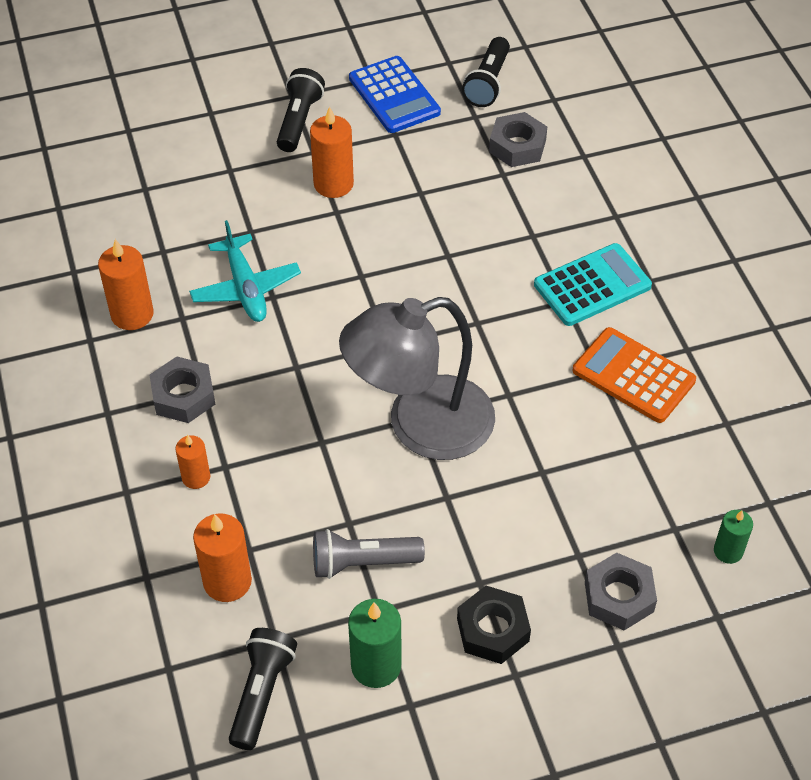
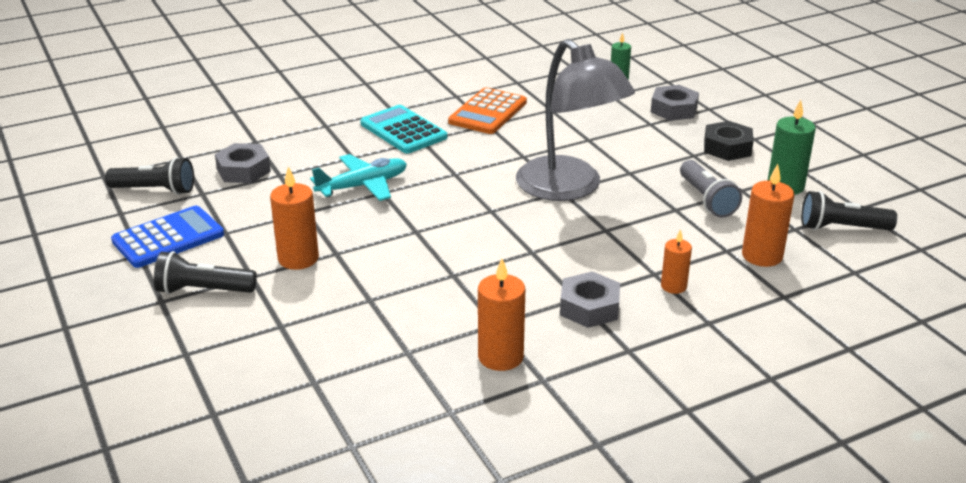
camera: 100 degrees left, 20 degrees down
(245, 288) = (446, 291): turquoise plane -> turquoise plane (363, 186)

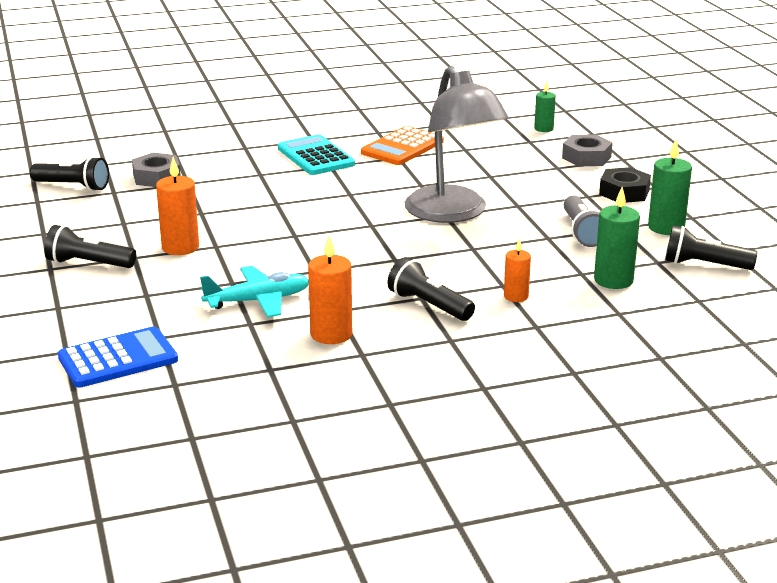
camera: 10 degrees right, 5 degrees down
(168, 238) = (72, 223): blue calculator -> blue calculator (118, 359)
(363, 186) = (260, 197): turquoise plane -> turquoise plane (258, 301)
(589, 307) = (429, 305): grey nut -> black flashlight
(762, 256) = (613, 280): orange candle -> green candle

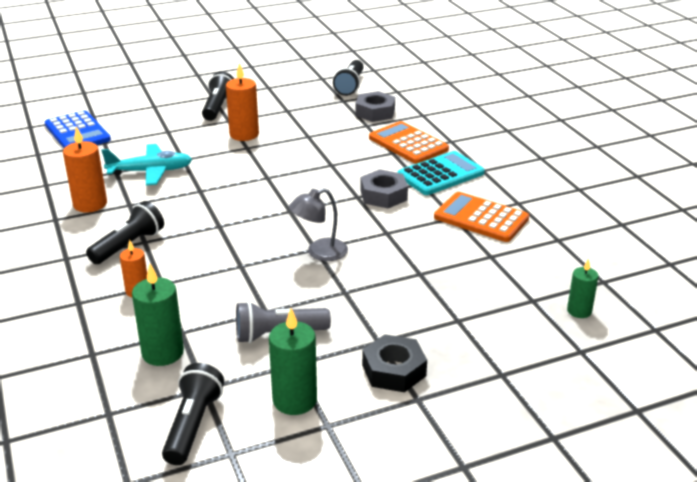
camera: 85 degrees right, 5 degrees up
(243, 166) = (408, 144): none -> orange calculator
(258, 301) = (151, 171): turquoise plane -> turquoise plane turned 75 degrees counterclockwise
(453, 213) = (319, 252): grey lamp -> grey lamp, size x0.48
(586, 157) = (496, 343): grey nut -> grey nut (383, 195)

